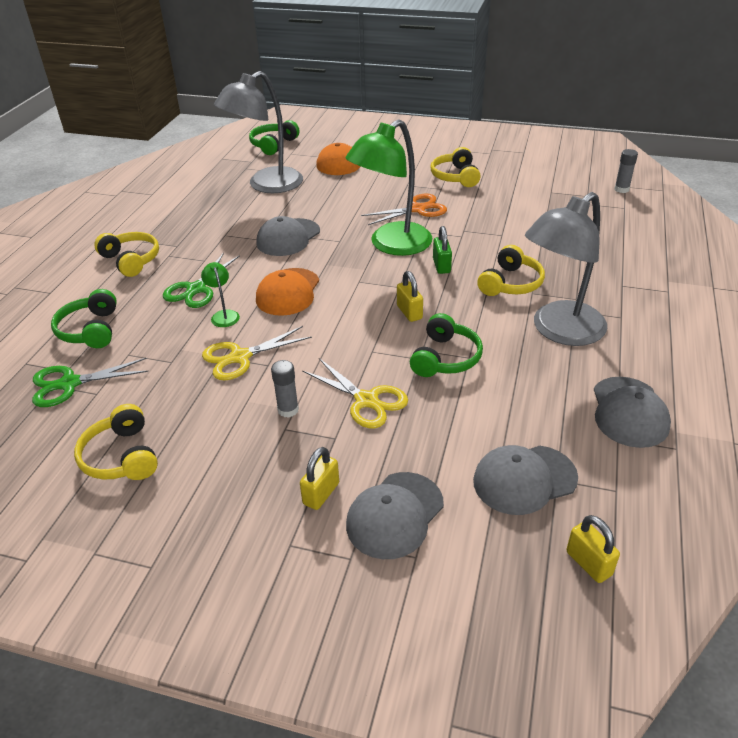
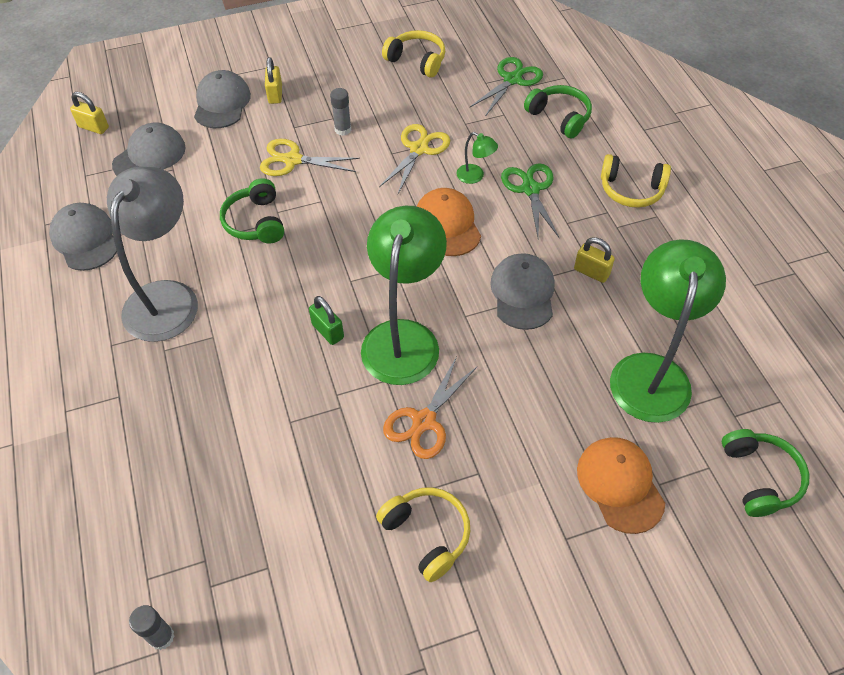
camera: 145 degrees right, 15 degrees up
(266, 185) = (651, 372): grey lamp -> green lamp
(409, 312) = (318, 254): yellow padlock -> yellow padlock (591, 272)
(510, 283) = (241, 340): yellow headphones -> none

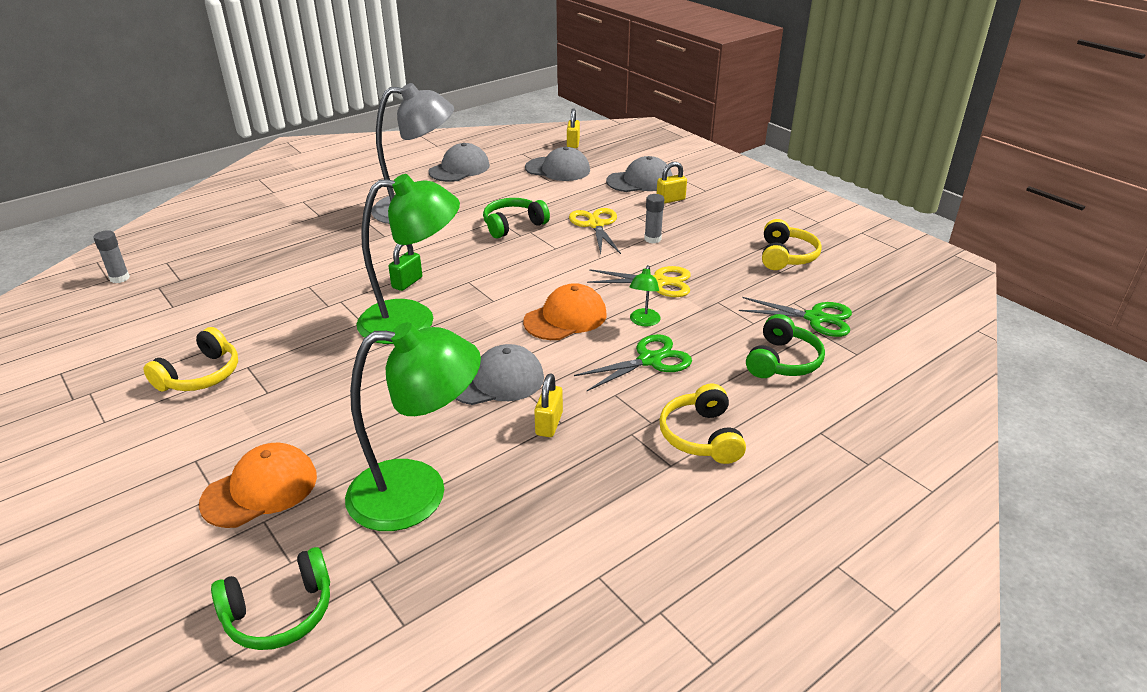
camera: 70 degrees right, 20 degrees down
(424, 421) = (320, 350): orange scissors -> none

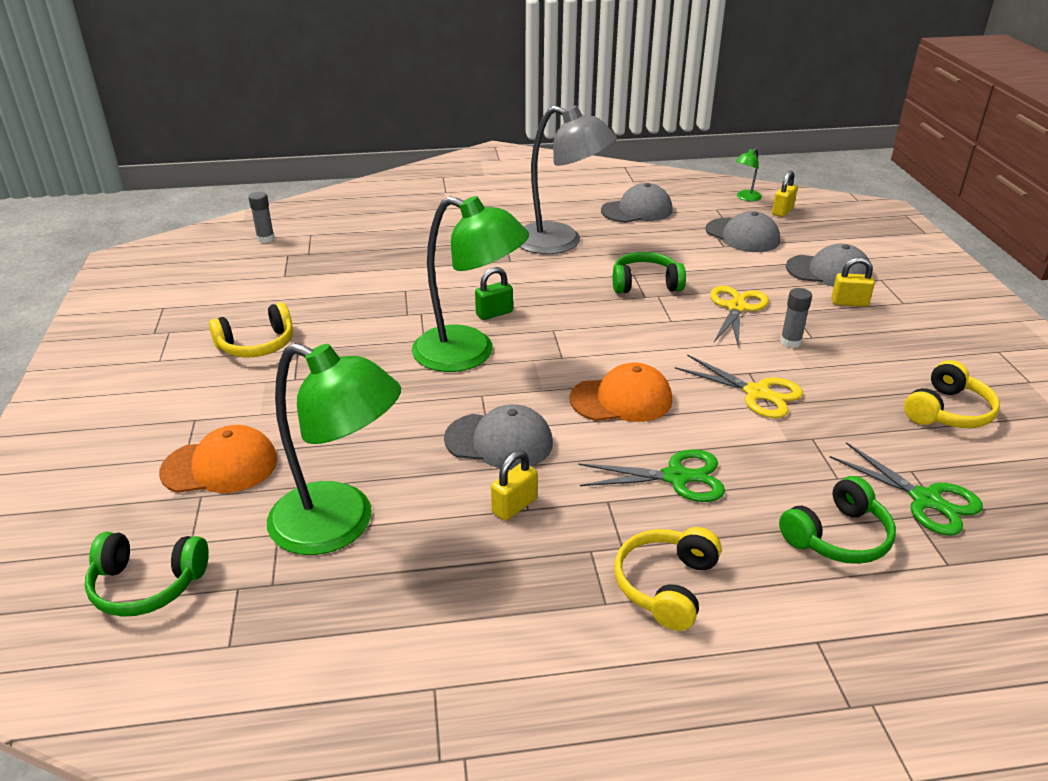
camera: 30 degrees right, 0 degrees up
(643, 322) = (704, 432): green lamp -> green lamp (745, 198)

